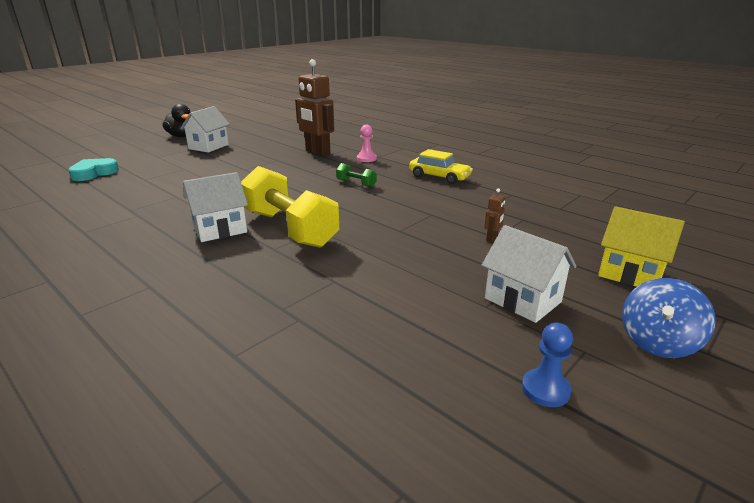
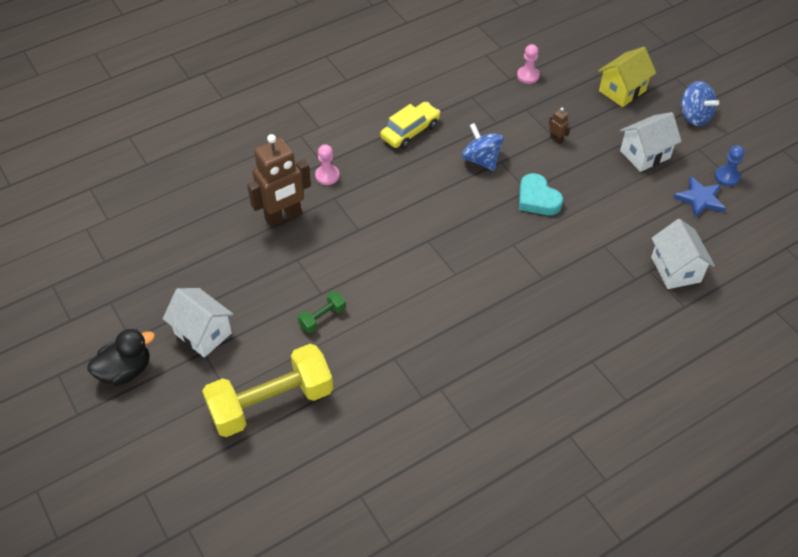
camera: 75 degrees left, 25 degrees up
(94, 173) = (275, 459): turquoise heart -> turquoise heart (537, 199)
(220, 229) = (495, 316): white house -> white house (675, 269)
(289, 229) = (506, 264): yellow dumbbell -> yellow dumbbell (271, 403)
(356, 183) = (406, 199): green dumbbell -> green dumbbell (322, 317)
(427, 206) = (481, 159): none -> blue spinning top
(468, 359) = (700, 199): none -> blue star
(577, 216) = (528, 76): none -> pink pawn

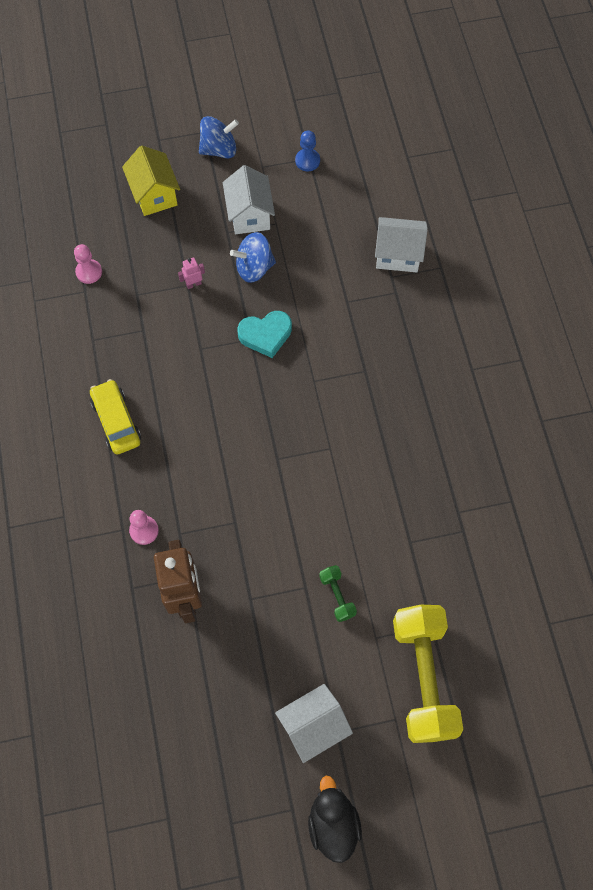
camera: 70 degrees left, 15 degrees up
(481, 159) = (190, 366): blue spinning top -> blue spinning top (254, 268)
(556, 139) = (193, 284): brown robot -> pink robot
(700, 199) = (324, 195): blue star -> none

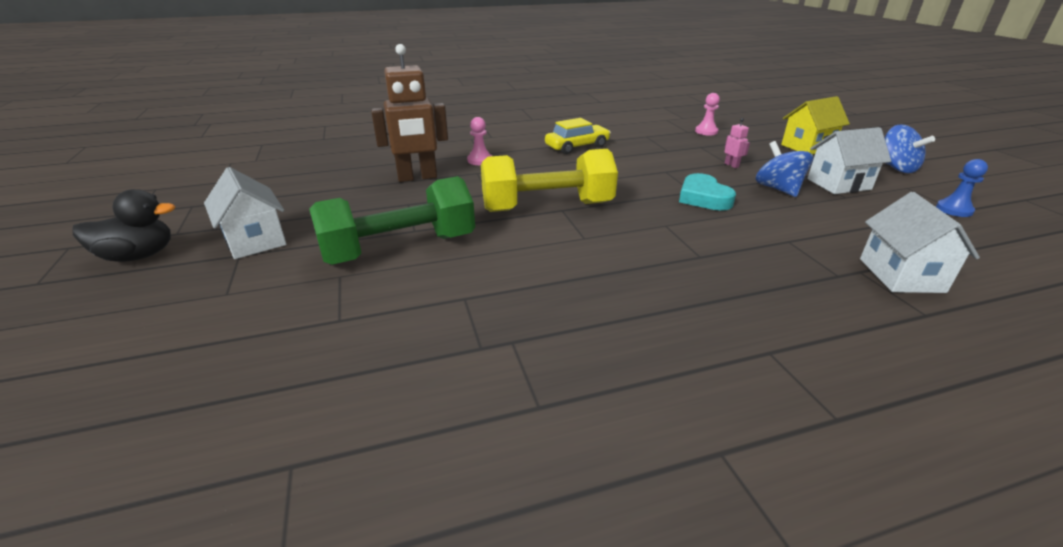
camera: 85 degrees right, 35 degrees down
(337, 596) = (400, 249): green dumbbell -> green dumbbell, size x2.34
(423, 677) = (268, 314): yellow dumbbell -> yellow dumbbell (547, 207)

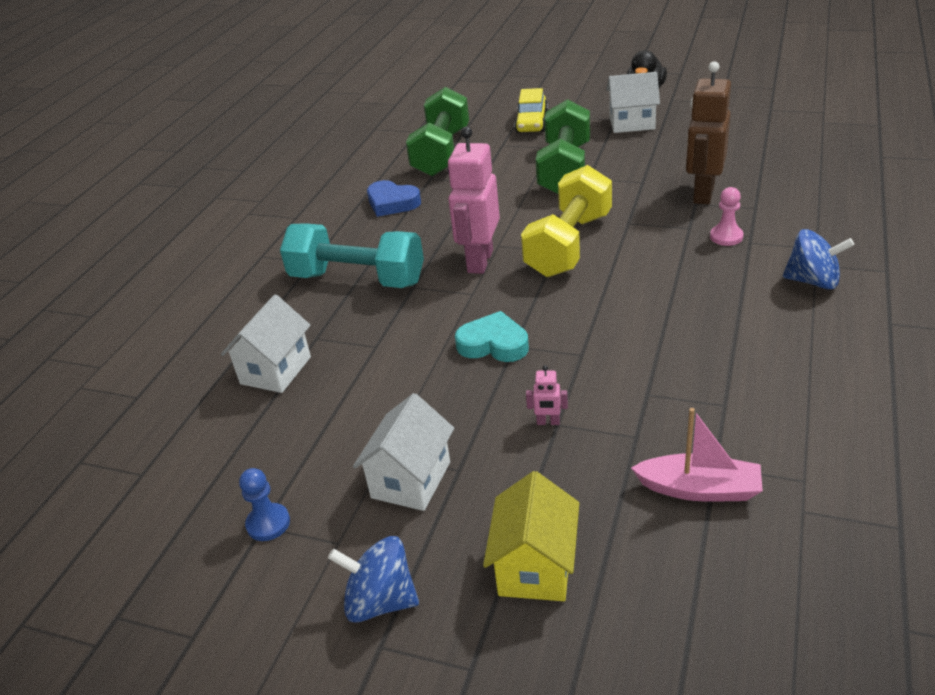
camera: 130 degrees right, 5 degrees up
(386, 375) = (441, 152): none -> green dumbbell
(576, 351) = (392, 203): none -> blue heart
(577, 146) = (723, 319): yellow car -> yellow car (531, 122)
(619, 237) = (479, 261): none -> pink robot
(706, 131) = (699, 489): pink pawn -> pink boat
(741, 295) = (357, 279): none -> turquoise dumbbell
(778, 189) = (455, 414): blue spinning top -> blue spinning top (813, 281)
(901, 275) = (276, 370): white house -> white house turned 75 degrees clockwise

